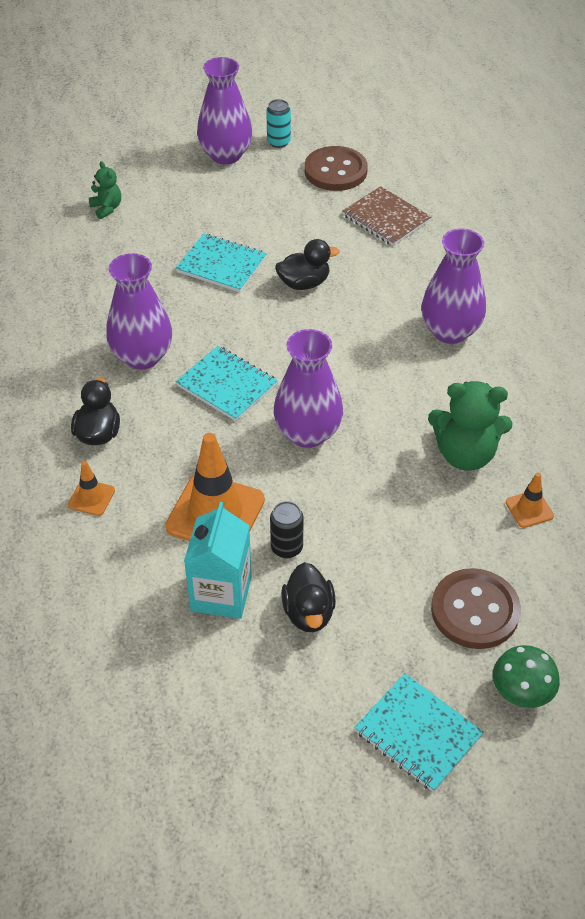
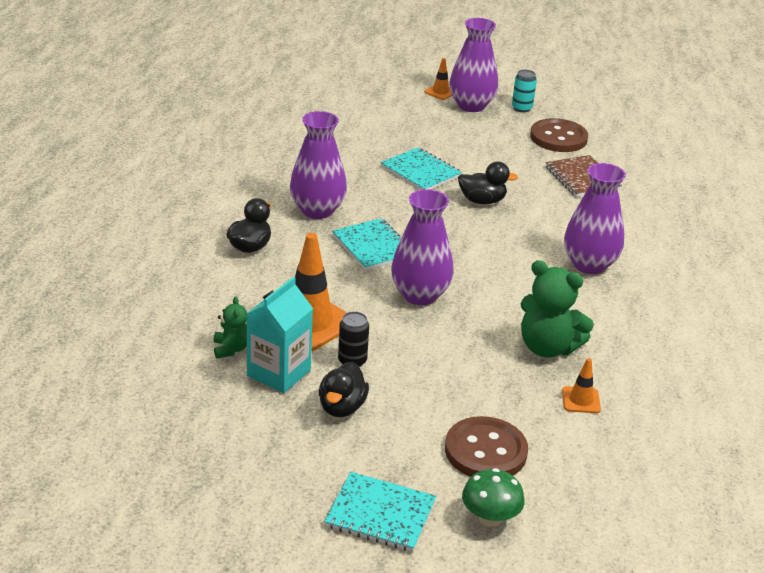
camera: 20 degrees right, 15 degrees down
(91, 498) = (218, 284): orange traffic cone -> orange traffic cone (440, 92)
(107, 208) = (351, 114): green teddy bear -> green teddy bear (231, 349)
(418, 733) = (380, 514): turquoise notebook -> turquoise notebook turned 45 degrees counterclockwise

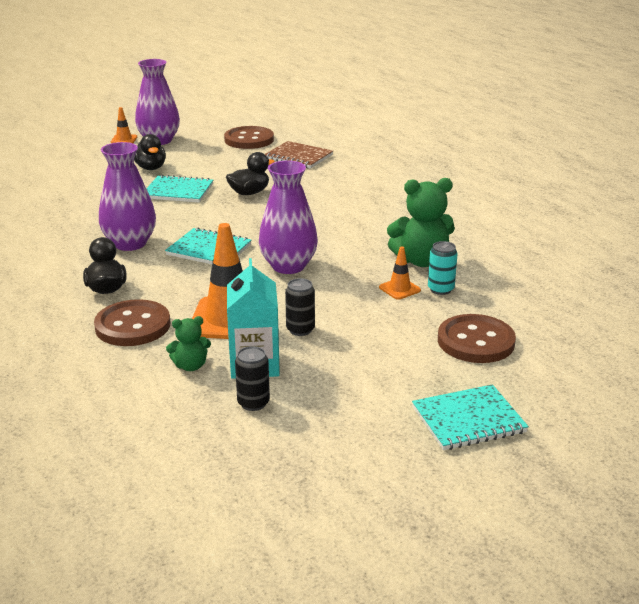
camera: 35 degrees left, 5 degrees down
(231, 291) = (133, 326): none -> brown button
(231, 349) = (190, 366): green teddy bear -> green teddy bear turned 120 degrees clockwise
(237, 405) = (253, 403): none -> black can
(342, 407) = (337, 364): black duck -> black duck (151, 168)
(490, 518) = (540, 381): green mushroom -> none
(521, 108) = (198, 131): turquoise can -> turquoise can (440, 289)
(581, 400) = (487, 282): orange traffic cone -> orange traffic cone (399, 289)
(589, 265) = (375, 203): purple vase -> none

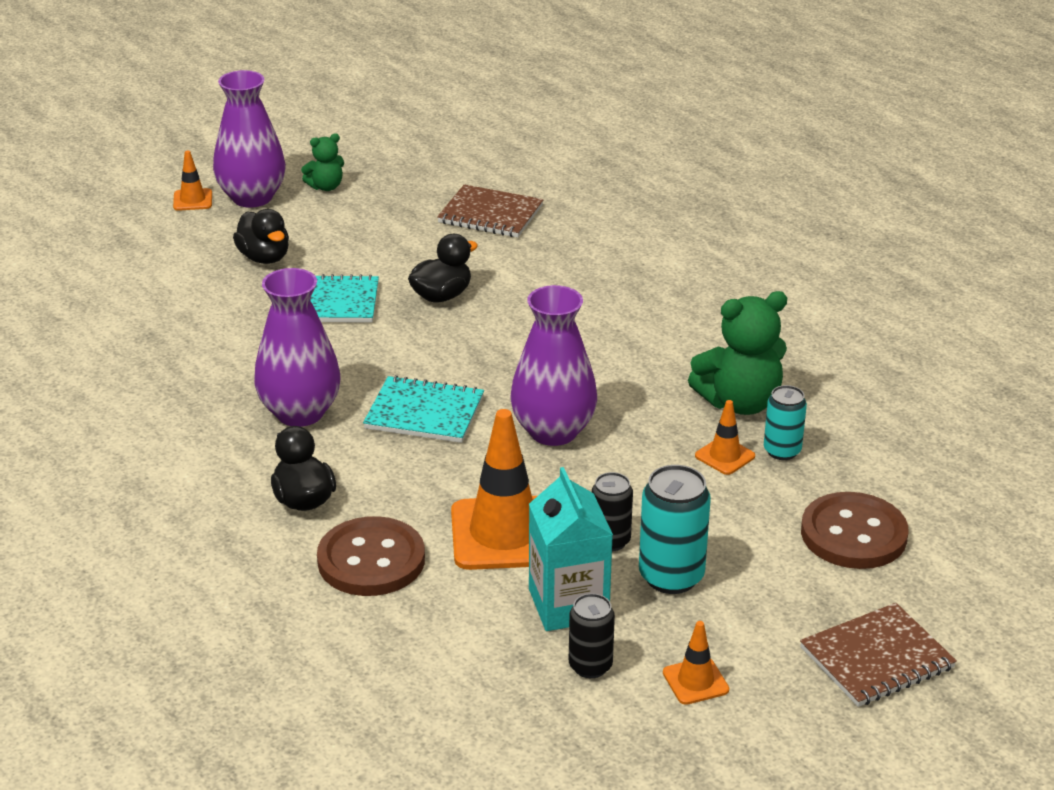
camera: 10 degrees left, 5 degrees up
(190, 366) = (482, 618): green teddy bear -> green teddy bear (326, 187)
(249, 140) = (397, 184): brown button -> none
(326, 420) = (695, 681): none -> orange traffic cone
(334, 354) = (671, 576): none -> turquoise can
(468, 420) = (876, 658): turquoise notebook -> brown notebook

